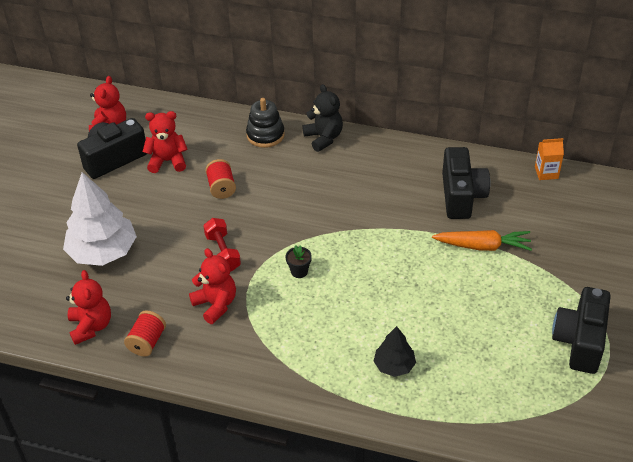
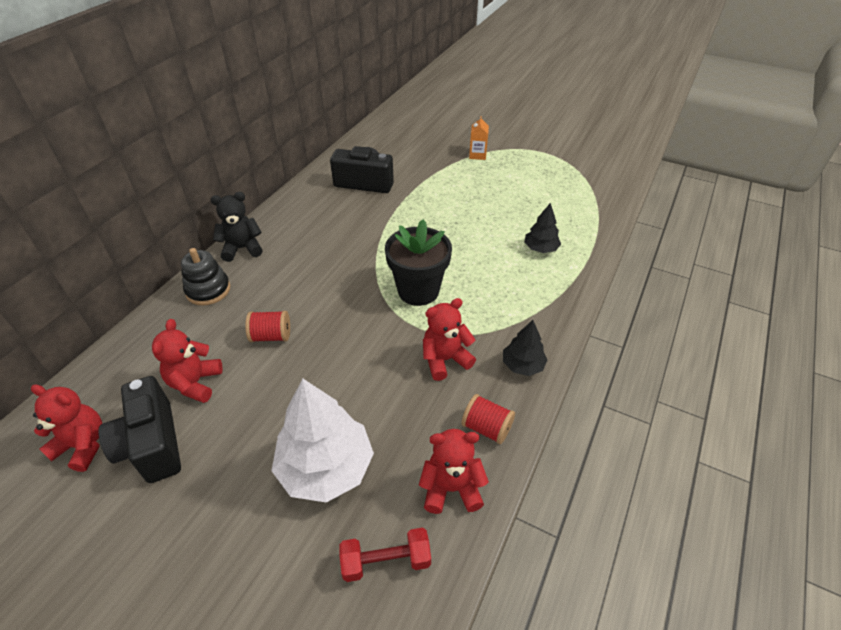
camera: 80 degrees left, 0 degrees up
(218, 361) = (522, 365): none -> black tree
(223, 252) = (372, 346): red dumbbell -> red dumbbell (386, 561)
(299, 271) = (418, 290): black flower pot -> black flower pot, size x2.41
(483, 246) = (425, 182): orange carrot -> none
(546, 172) = (359, 141): orange carton -> orange carton (477, 155)
(579, 341) = (528, 160): black camera -> none

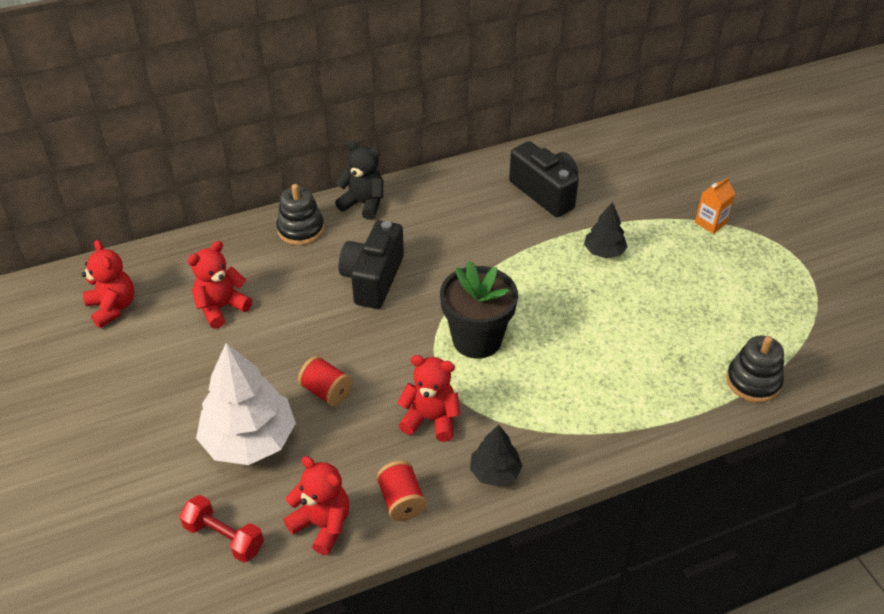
camera: 40 degrees right, 0 degrees up
(152, 444) = (154, 337): black camera -> black camera (373, 279)
(271, 336) = (311, 303): red spool -> red spool (326, 391)
(540, 249) = (653, 372): black tree -> black tree (604, 252)
(594, 224) = (753, 381): none -> black stacking toy

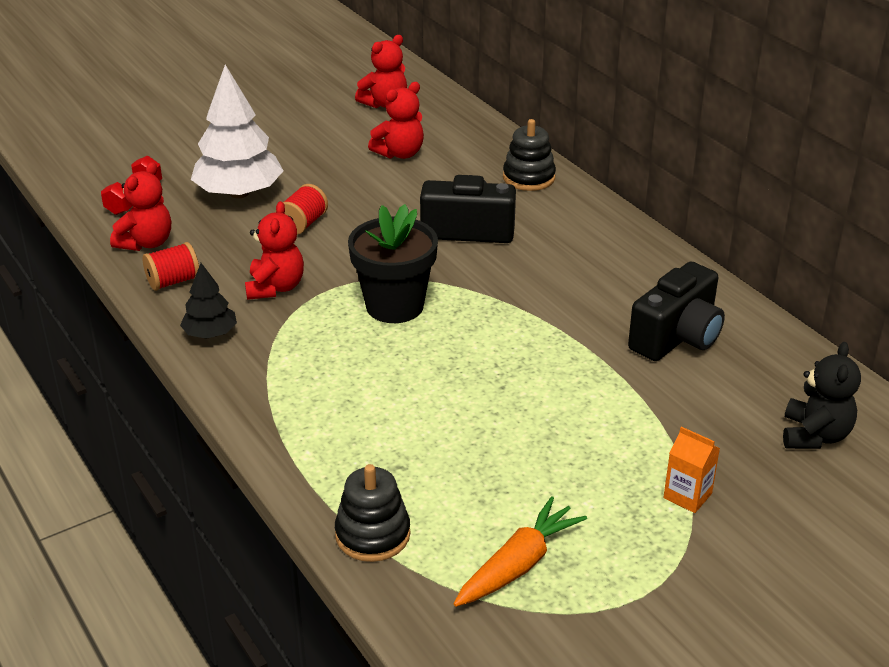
camera: 80 degrees right, 10 degrees down
(221, 307) = (400, 153): red teddy bear -> red teddy bear turned 105 degrees clockwise
(363, 204) = (589, 209): black teddy bear -> black teddy bear (814, 435)
(604, 252) = (580, 393): black tree -> none
(777, 310) = (519, 564): none -> orange carrot

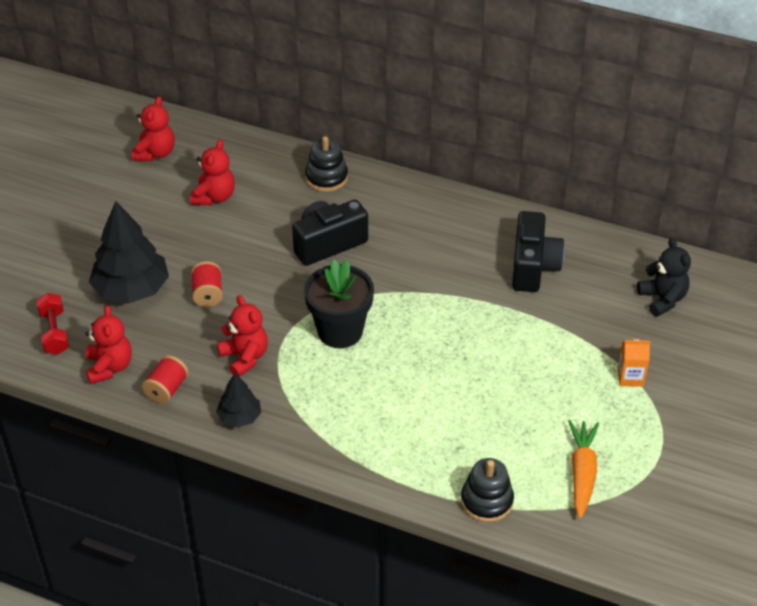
camera: 35 degrees left, 10 degrees up
(239, 193) = (132, 289): white tree -> black tree

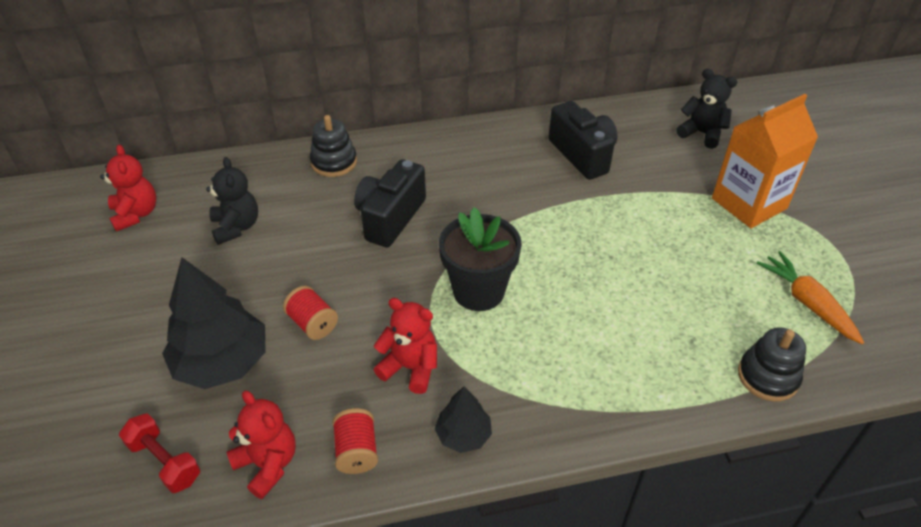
camera: 35 degrees left, 0 degrees up
(214, 197) = (236, 227): red teddy bear -> black teddy bear
(630, 377) = (749, 203): orange carton -> orange carton, size x2.20

